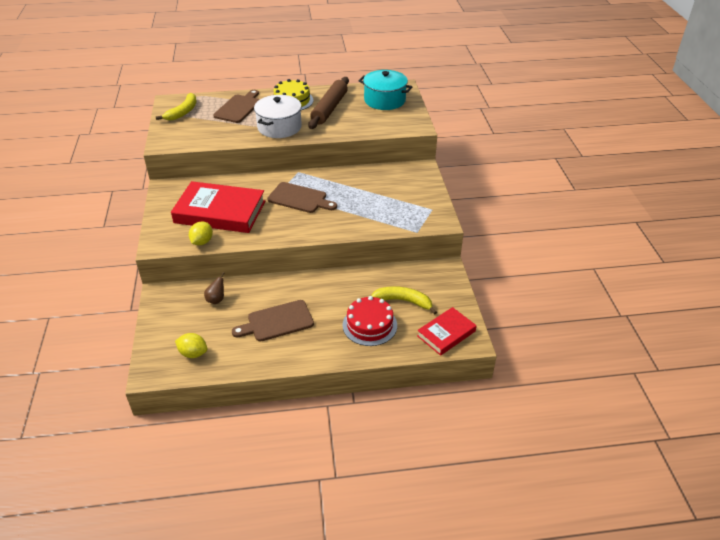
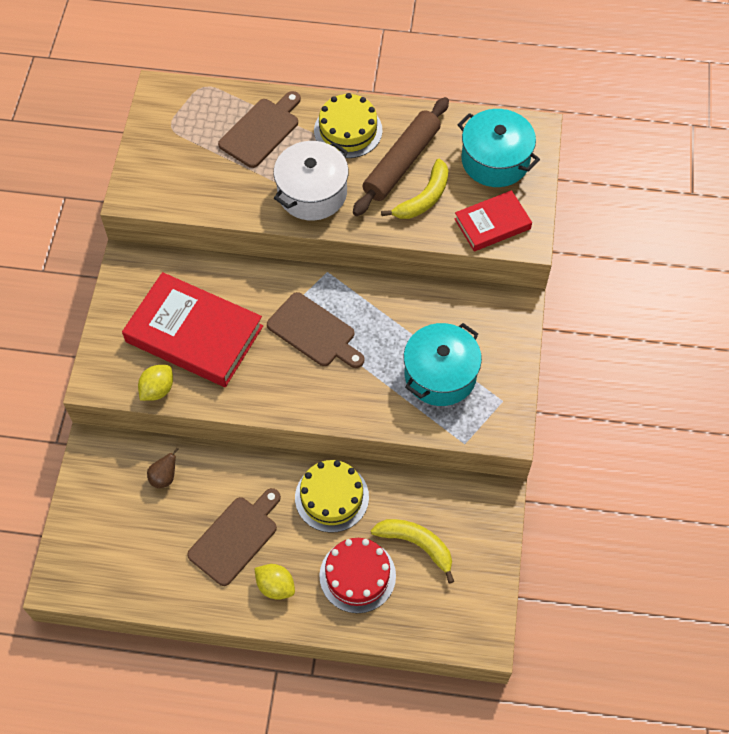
camera: 15 degrees right, 20 degrees up
(183, 112) = (175, 123): yellow banana -> yellow banana (424, 198)
(193, 353) = (116, 564): yellow lemon -> yellow lemon (275, 586)
(277, 321) = (236, 537): brown cutting board -> brown cutting board turned 135 degrees clockwise
(337, 288) = (331, 497): none -> yellow cake
(388, 204) = (440, 375): none -> turquoise pot
(446, 333) = (456, 617): red book -> red book (492, 224)

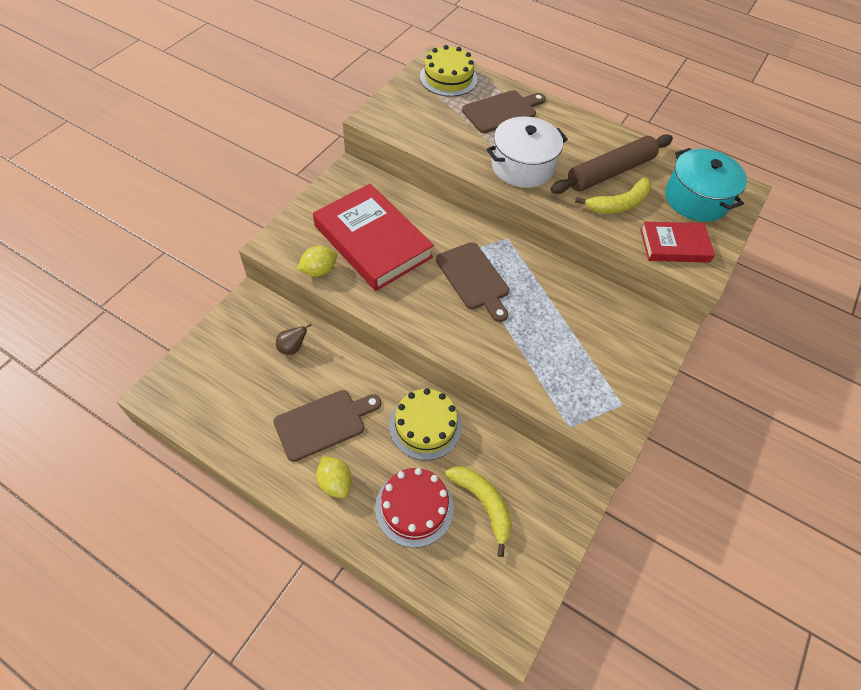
camera: 20 degrees right, 5 degrees down
(348, 130) = (574, 135): yellow cake -> yellow cake (448, 78)
(440, 375) = (571, 357): turquoise pot -> none

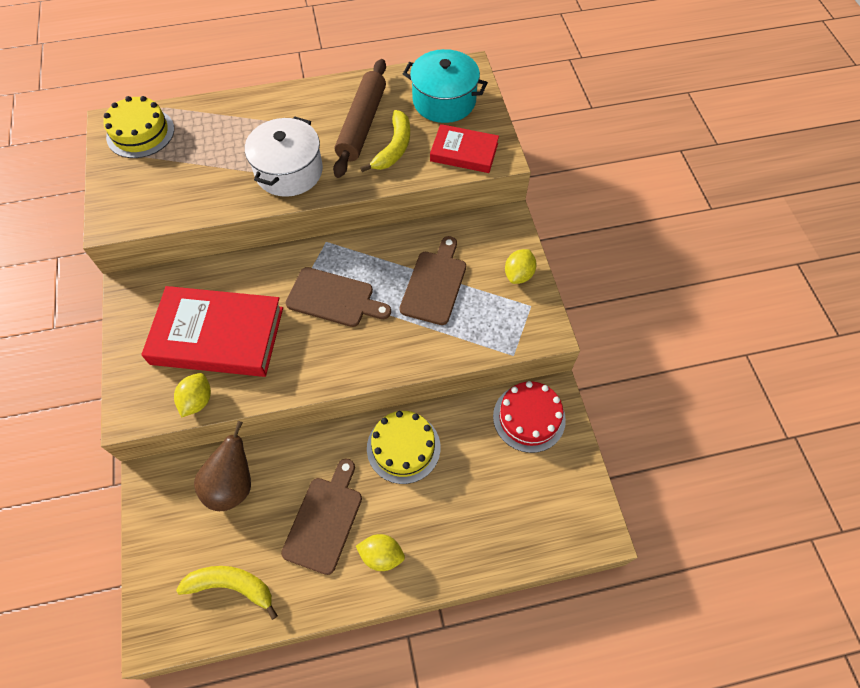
camera: 40 degrees left, 5 degrees up
(292, 348) = (233, 484): brown pear -> brown pear, size x1.88
(414, 507) = (457, 515): red cake -> red cake (529, 418)
(483, 503) = (499, 465): yellow banana -> yellow banana (231, 586)
(502, 111) = (221, 132): brown cutting board -> brown cutting board (434, 284)
(636, 374) = (518, 274): none -> yellow lemon
(674, 245) = (464, 152): red book -> red book turned 60 degrees clockwise

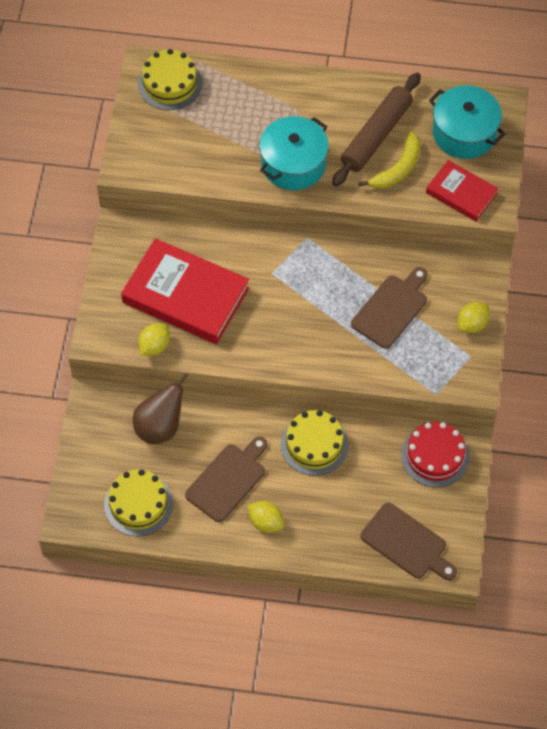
camera: 20 degrees right, 0 degrees up
(231, 586) = (138, 504): yellow banana -> yellow cake
(289, 171) = (293, 164): white pot -> turquoise pot
(334, 298) = (296, 294): brown cutting board -> brown cutting board (406, 543)

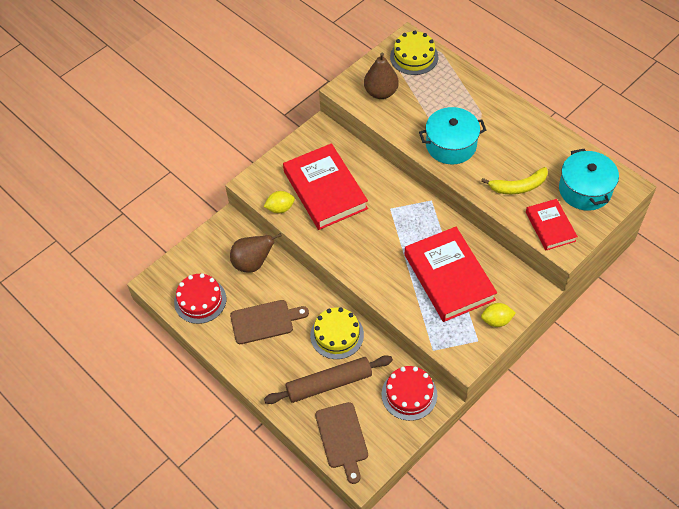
camera: 40 degrees right, 5 degrees down
(138, 504) = (200, 300): yellow cake -> red cake
(169, 147) = (381, 92): none -> brown pear
(265, 522) = (265, 363): yellow lemon -> none
(376, 135) = (521, 158): brown rolling pin -> brown rolling pin (329, 384)
(391, 309) = (449, 277): brown cutting board -> red book

